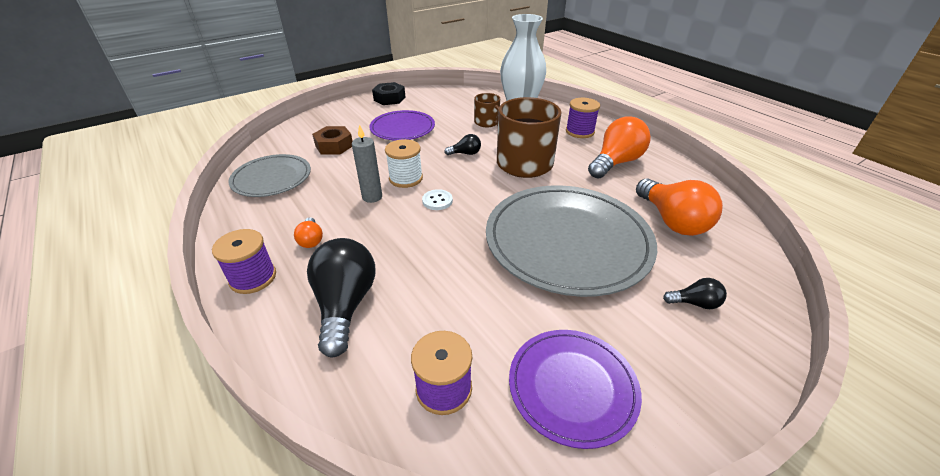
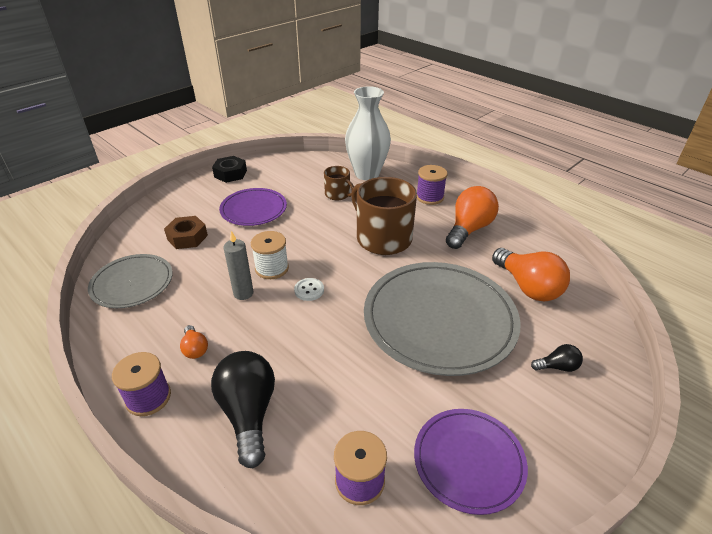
camera: 10 degrees left, 0 degrees up
(465, 153) = (324, 233): black light bulb -> none

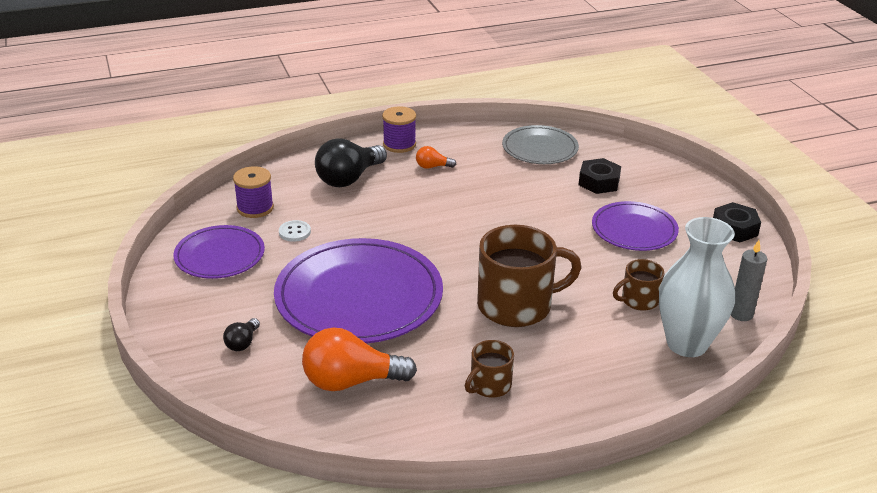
camera: 115 degrees right, 5 degrees down
(187, 237) = (599, 182): brown nut -> black nut
(243, 293) = (484, 198): grey candle -> grey candle (741, 314)
(248, 413) = (349, 178): black light bulb -> black light bulb turned 120 degrees clockwise
(272, 268) = (511, 220): white spool -> none
(309, 290) = (461, 233): white button -> white button (294, 232)
(429, 197) = (589, 382): purple spool -> none
(439, 319) = (359, 296): grey plate -> purple plate
(469, 229) = (489, 385): orange light bulb -> brown mug

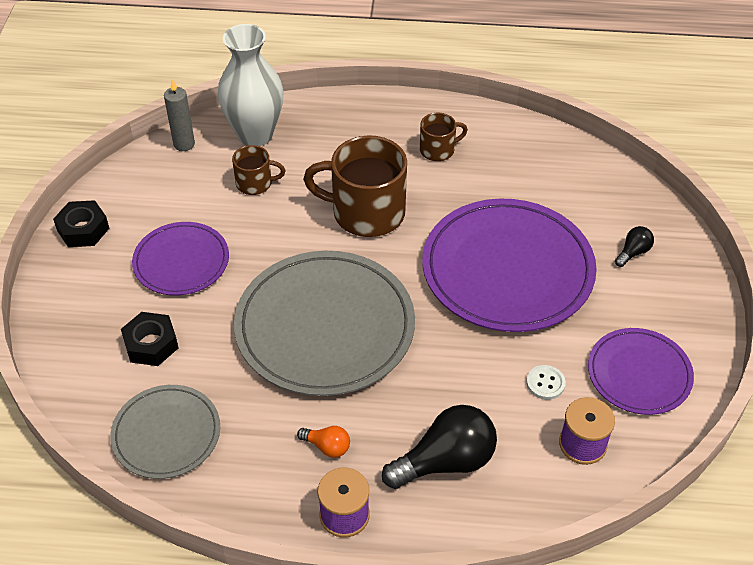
camera: 155 degrees left, 15 degrees up
(351, 381) = (548, 186): orange light bulb -> none
(485, 221) = (325, 327): none -> grey plate

